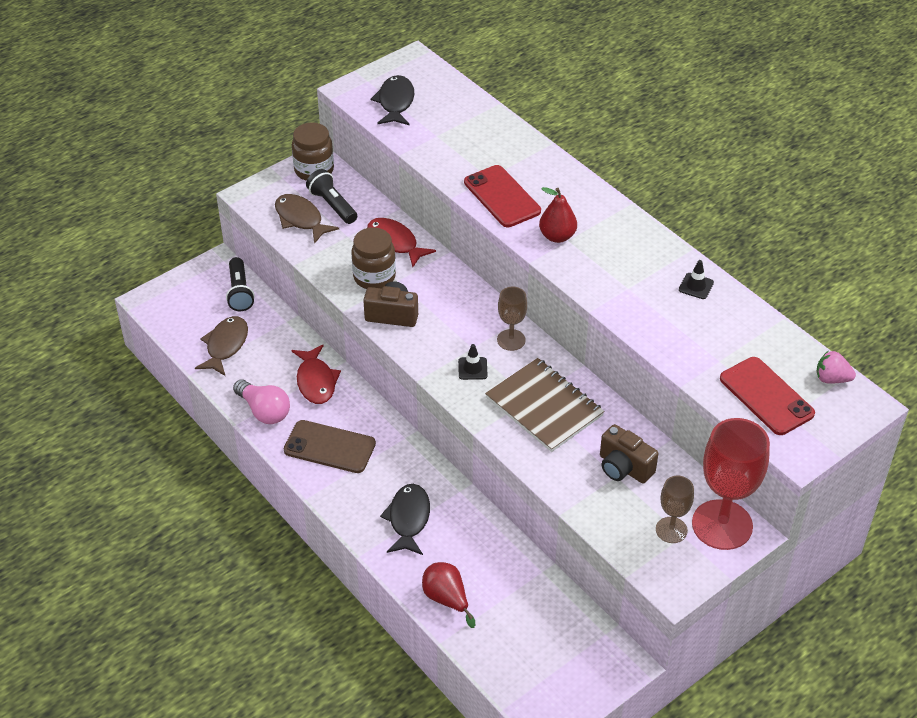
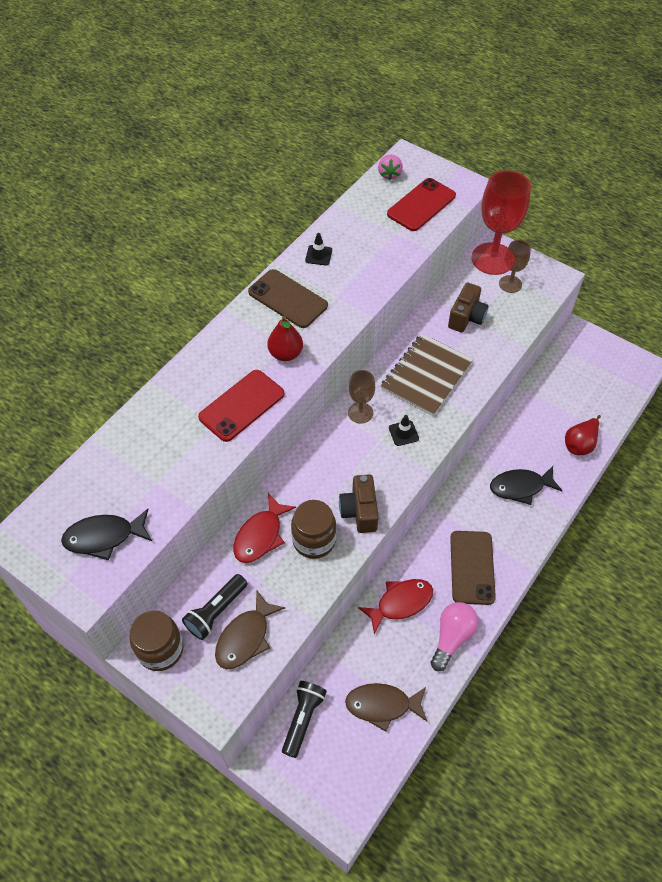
camera: 105 degrees left, 10 degrees up
(240, 292) = (303, 719): black flashlight -> black flashlight turned 45 degrees counterclockwise
(634, 250) = (287, 299): none -> brown phone

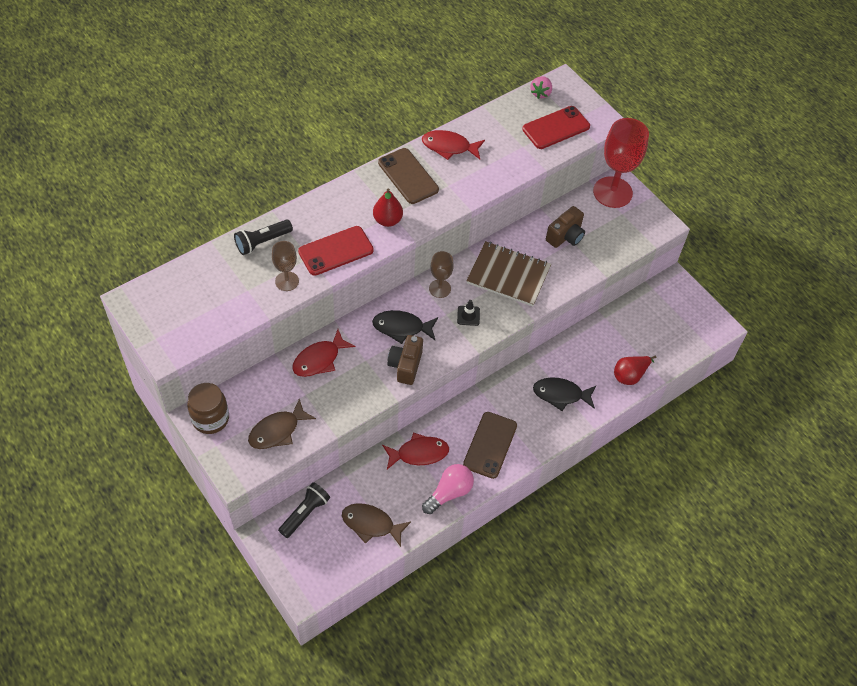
camera: 15 degrees right, 0 degrees up
(104, 537) = (194, 318): black fish -> black fish (401, 327)
(216, 611) = (262, 405): black flashlight -> black flashlight (262, 242)
(314, 540) = (359, 376): brown jar -> none
(318, 255) = (449, 147): black traffic cone -> red fish
(426, 376) = (508, 275): brown notebook -> brown notebook turned 60 degrees clockwise
(510, 284) = (617, 219): brown goblet -> brown goblet (287, 281)

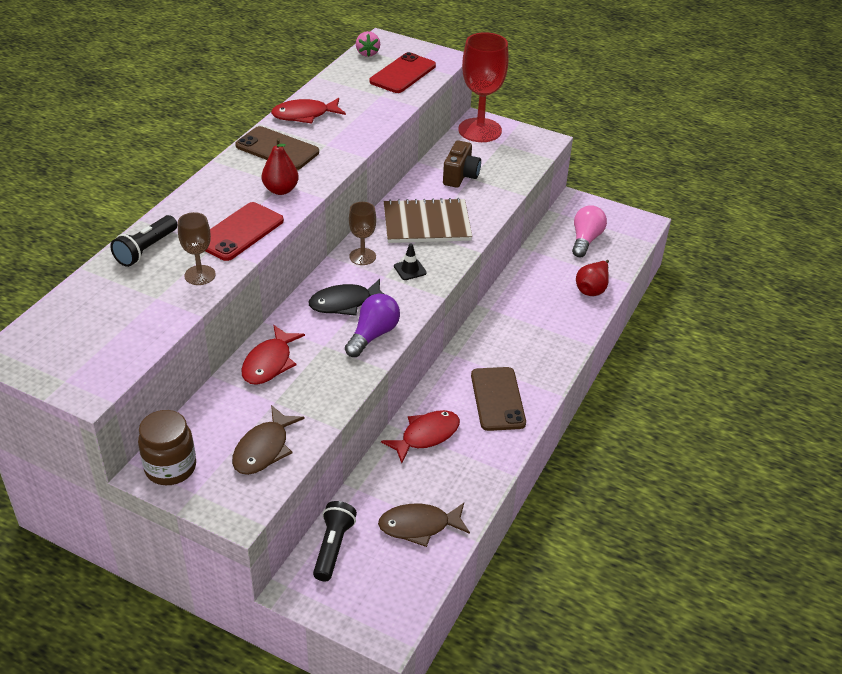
camera: 25 degrees left, 15 degrees down
(405, 365) = (373, 335): brown camera -> purple light bulb
(449, 493) = (485, 460): pink light bulb -> pink light bulb (585, 240)
(561, 394) = (537, 328): black fish -> none

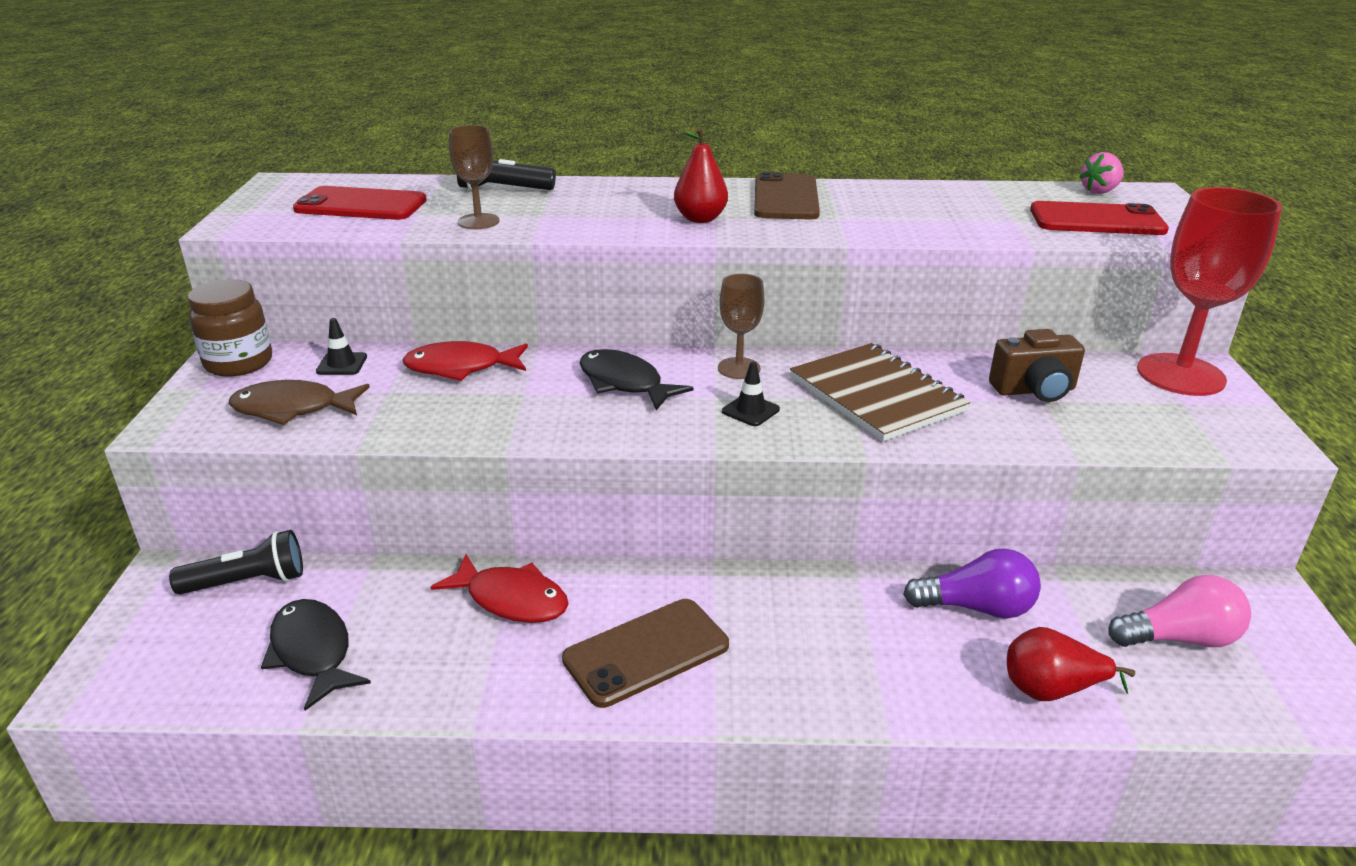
camera: 65 degrees right, 10 degrees down
(217, 416) = (342, 364): none -> black traffic cone
(240, 232) = (585, 220): red phone -> red phone (361, 205)
(304, 115) = (884, 194): red fish -> none
(373, 335) = (574, 422): purple light bulb -> purple light bulb (976, 607)
(419, 526) = (313, 652): brown fish -> black fish

